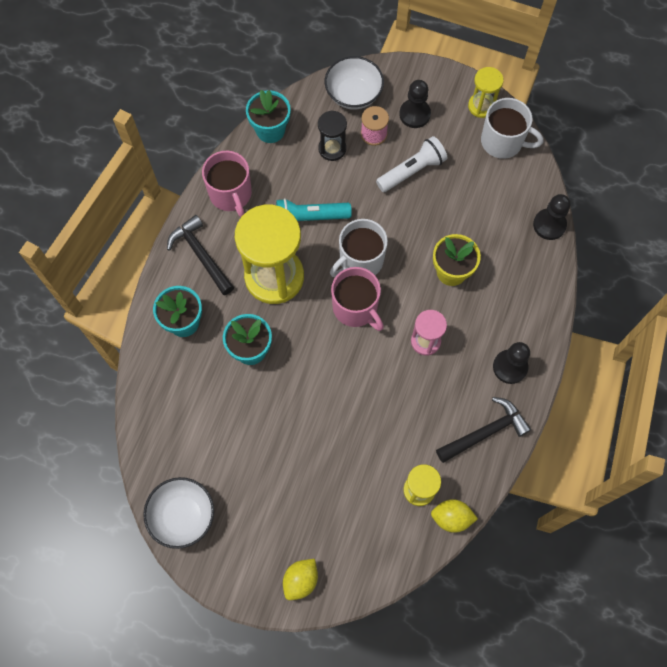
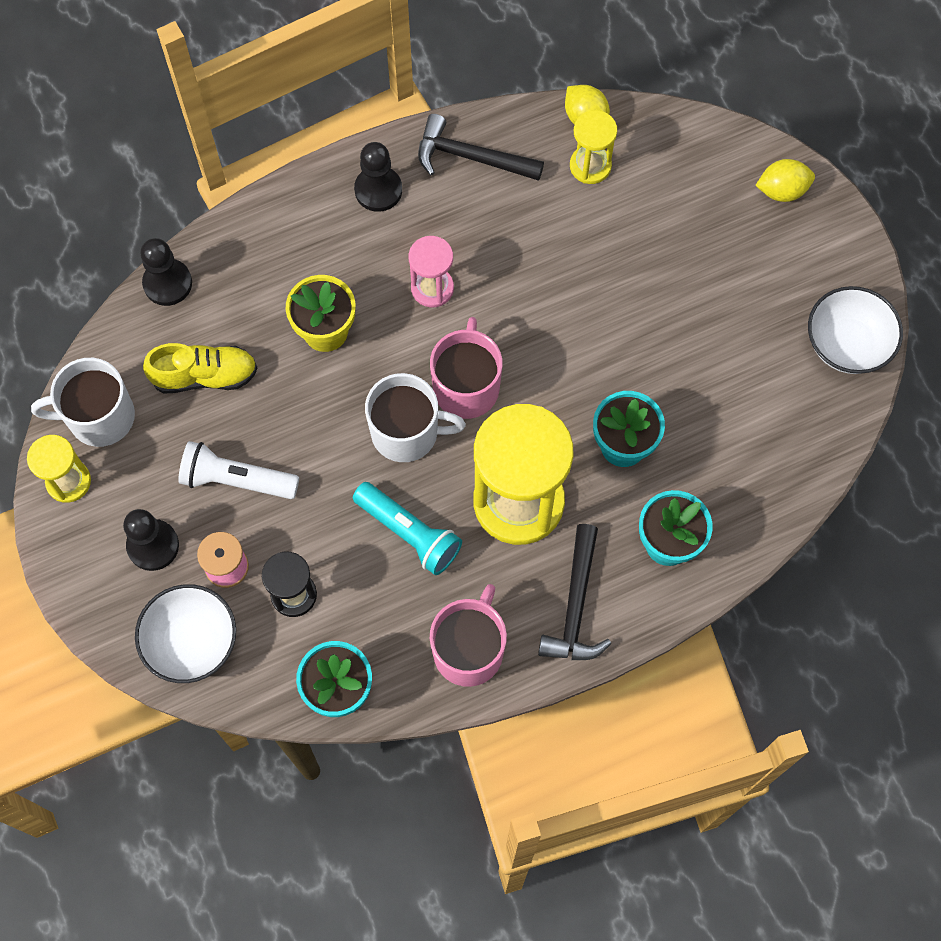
camera: 135 degrees left, 0 degrees up
(480, 200) = (205, 376): none -> yellow shoe
(503, 142) = (99, 417): white mug -> white mug turned 75 degrees counterclockwise

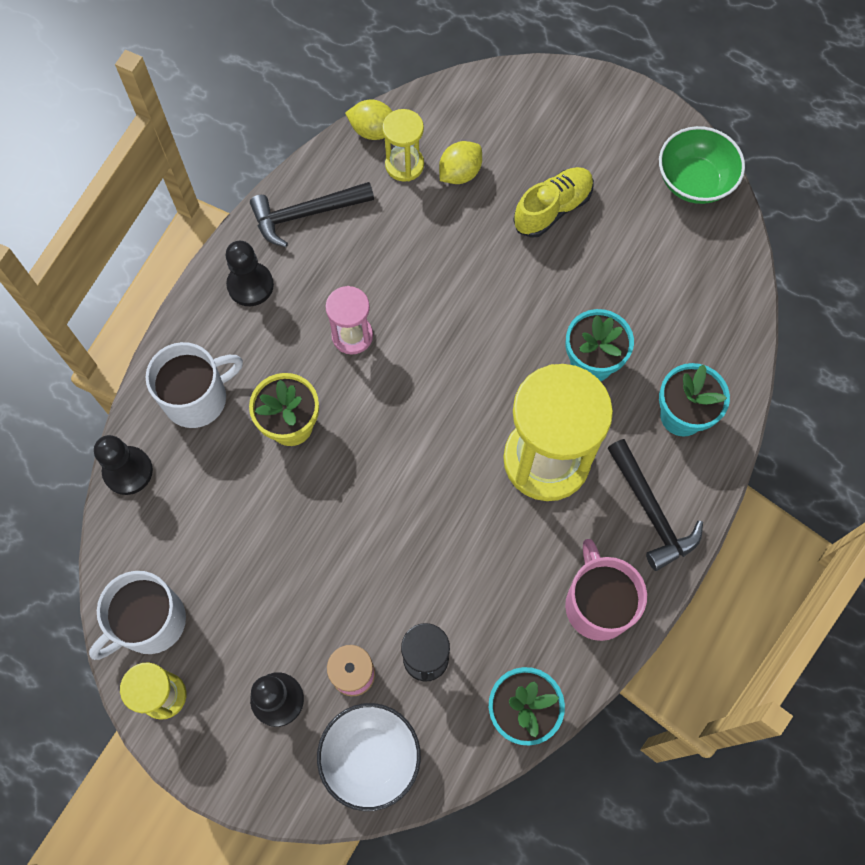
camera: 35 degrees left, 0 degrees up
(205, 376) = (217, 527): yellow shoe -> yellow shoe (552, 209)
(236, 479) = (307, 595): white flashlight -> none
(407, 432) = (418, 463): white mug -> white mug (197, 398)
(409, 533) = (480, 543): turquoise flashlight -> none
(466, 386) = (437, 396): pink mug -> none
(782, 190) = (561, 97): yellow lemon -> yellow lemon (460, 173)
(847, 344) = (694, 181): white bowl -> green bowl

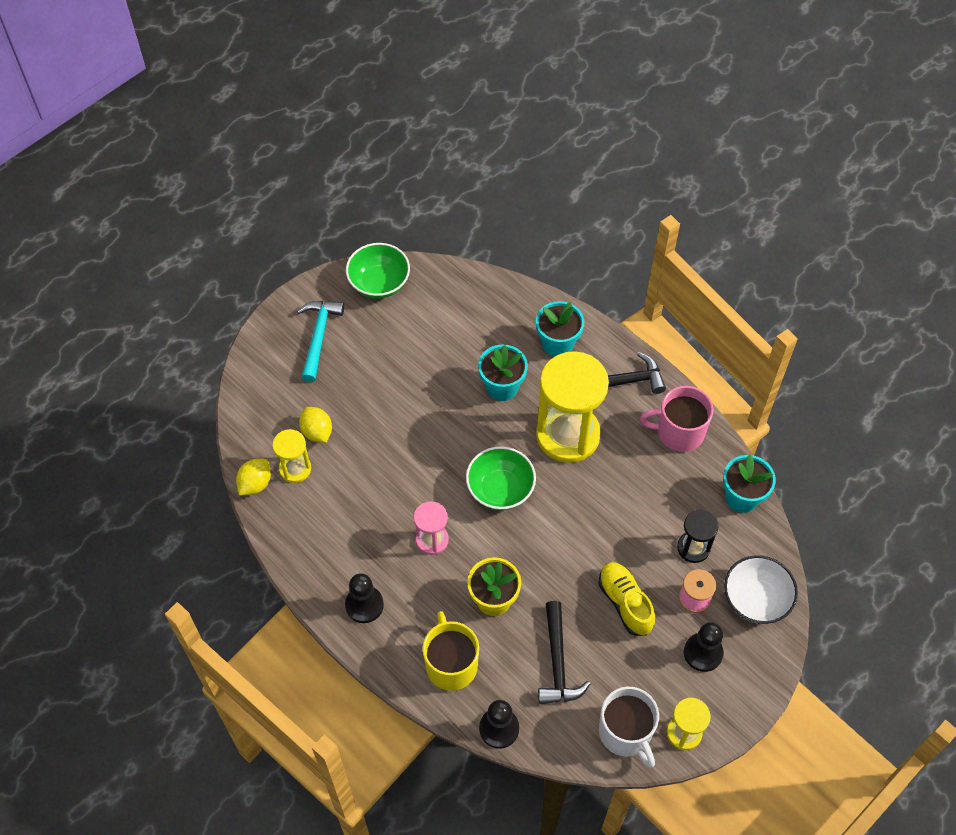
camera: 75 degrees left, 10 degrees down
(197, 398) = (451, 664): white mug -> yellow mug
(305, 214) = (314, 550): black hammer -> black hammer (558, 663)
(443, 396) = (500, 489): none -> green bowl
(552, 209) = (370, 378): yellow shoe -> yellow shoe (625, 603)
(591, 137) = (318, 336): none -> turquoise hammer

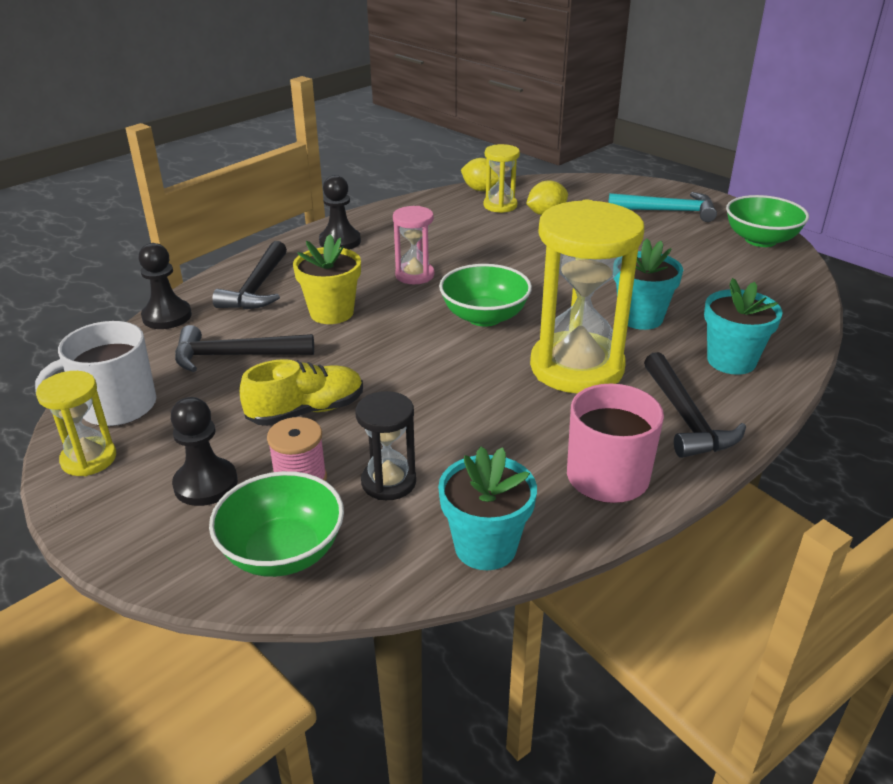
camera: 90 degrees right, 25 degrees down
(451, 664) = (257, 288): yellow mug -> black hammer
(755, 599) = (283, 552): white bowl -> green bowl

